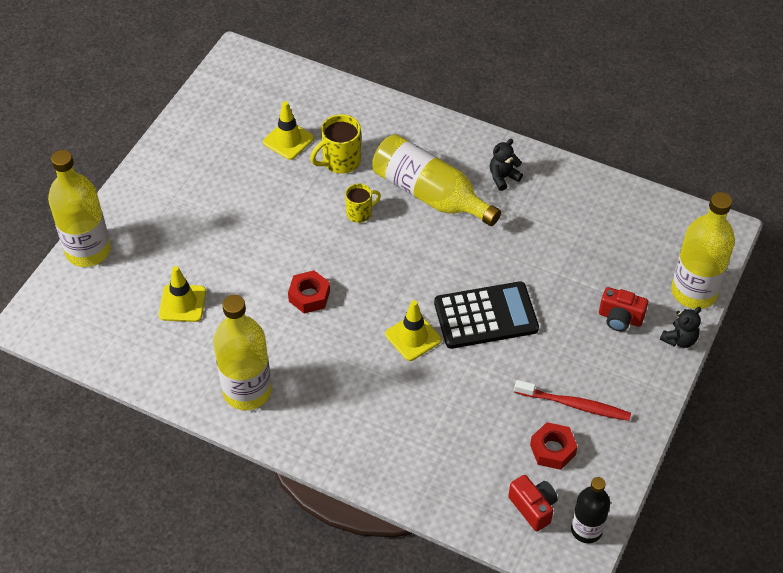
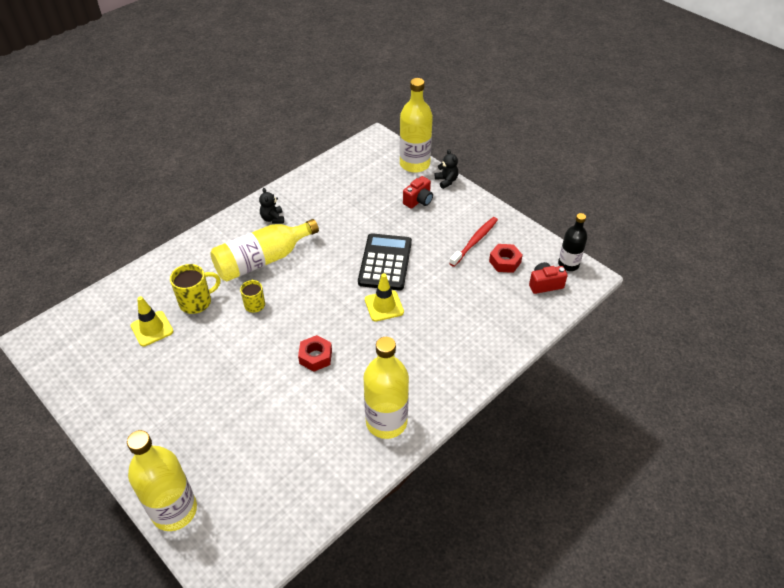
camera: 70 degrees left, 5 degrees down
(182, 303) = (276, 446): yellow traffic cone -> none
(340, 161) = (196, 302): yellow mug -> yellow mug turned 105 degrees counterclockwise

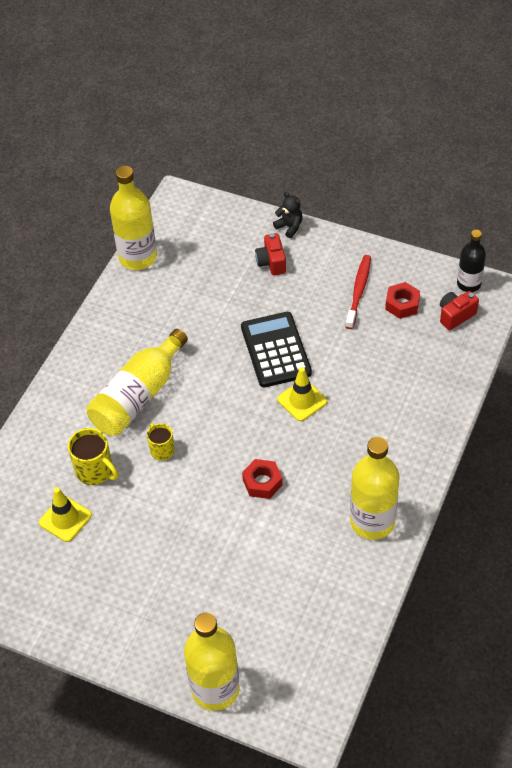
camera: 20 degrees left, 5 degrees up
(196, 302) = (95, 471): yellow mug -> yellow mug turned 90 degrees clockwise
(273, 218) = (118, 342): black teddy bear -> none
(414, 164) = (242, 217): yellow bottle -> yellow bottle (138, 257)
(418, 200) = (271, 262): red camera -> red camera turned 150 degrees clockwise

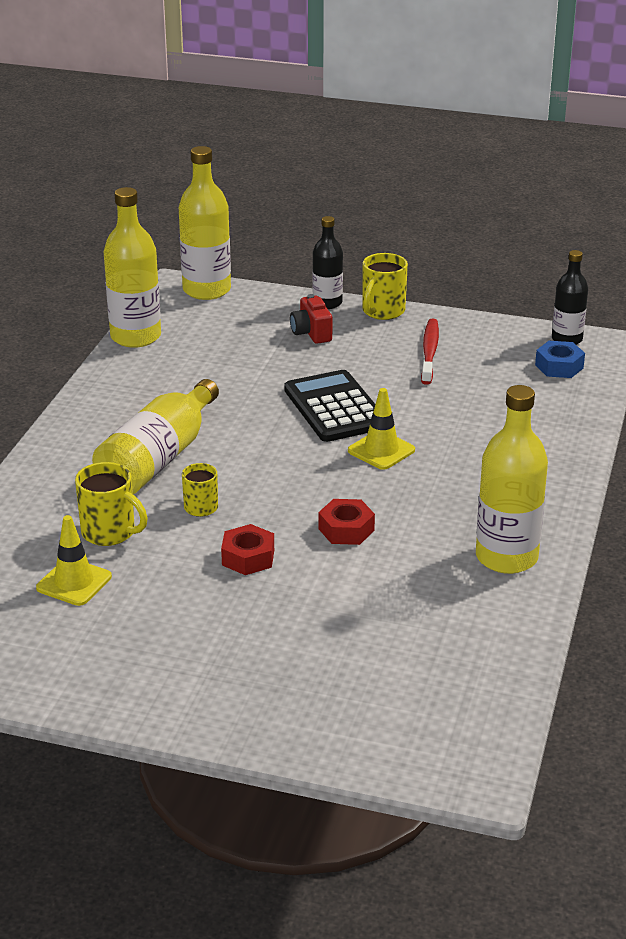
camera: 10 degrees left, 20 degrees down
(215, 688) = (326, 745): yellow bottle -> yellow bottle (206, 290)
(289, 227) = (327, 303): black teddy bear -> black bottle
(331, 240) = (382, 311): none -> yellow mug
(402, 304) = (488, 360): red nut -> red nut (248, 557)
(455, 316) = (559, 366): red camera -> blue nut

